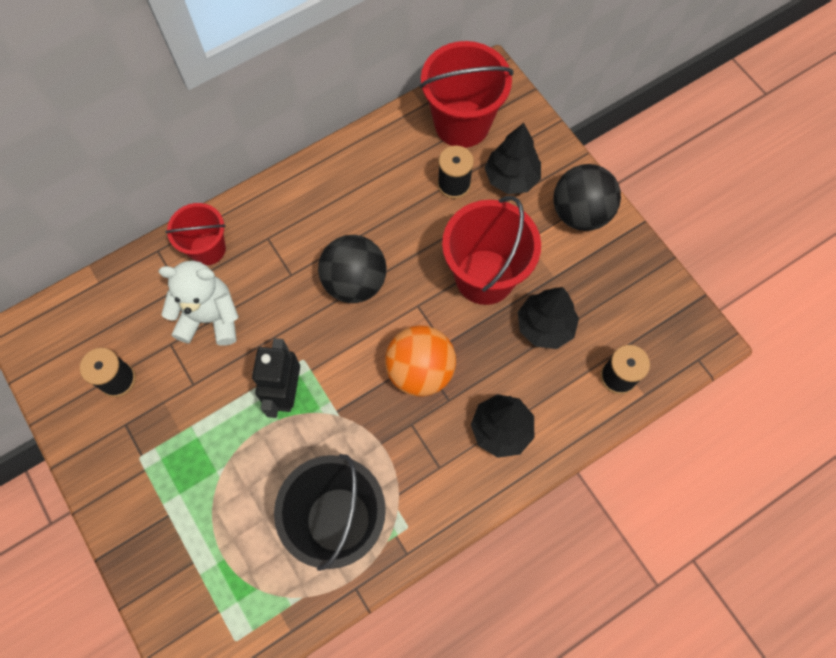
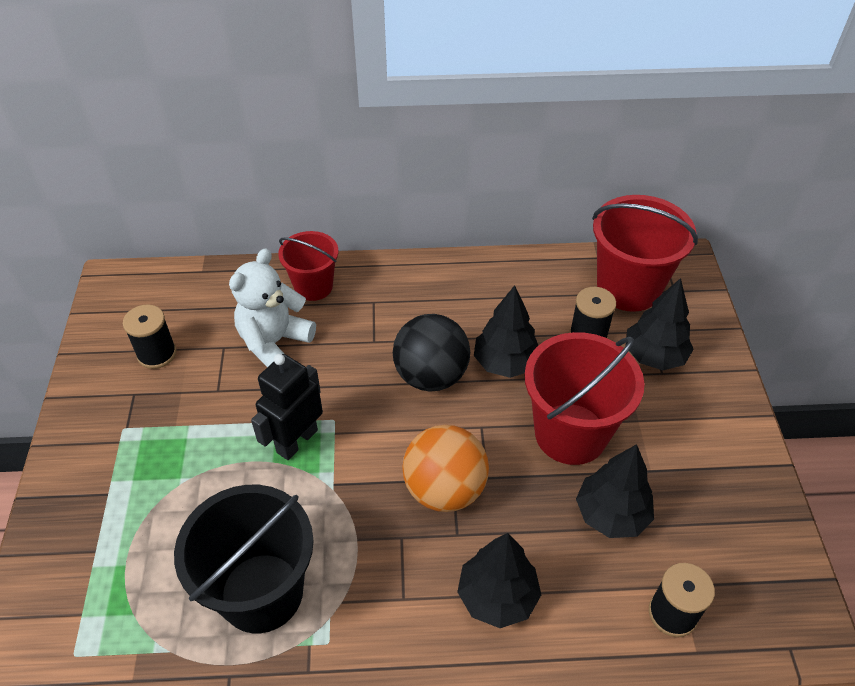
camera: 30 degrees right, 20 degrees down
(210, 318) = (274, 342): white teddy bear -> white teddy bear turned 90 degrees counterclockwise
(405, 241) = (505, 363): none -> black tree
(580, 213) = (716, 422): black ball -> none

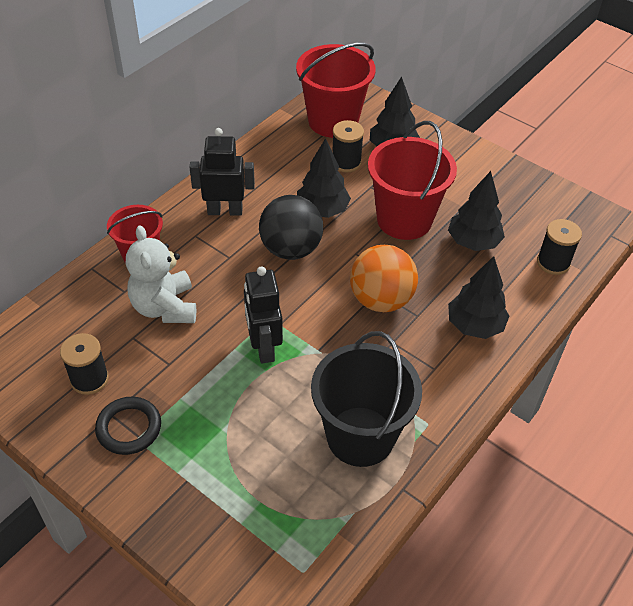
camera: 50 degrees left, 0 degrees up
(129, 415) = (129, 428): none -> black ring
(423, 299) = (225, 211): none -> black robot

